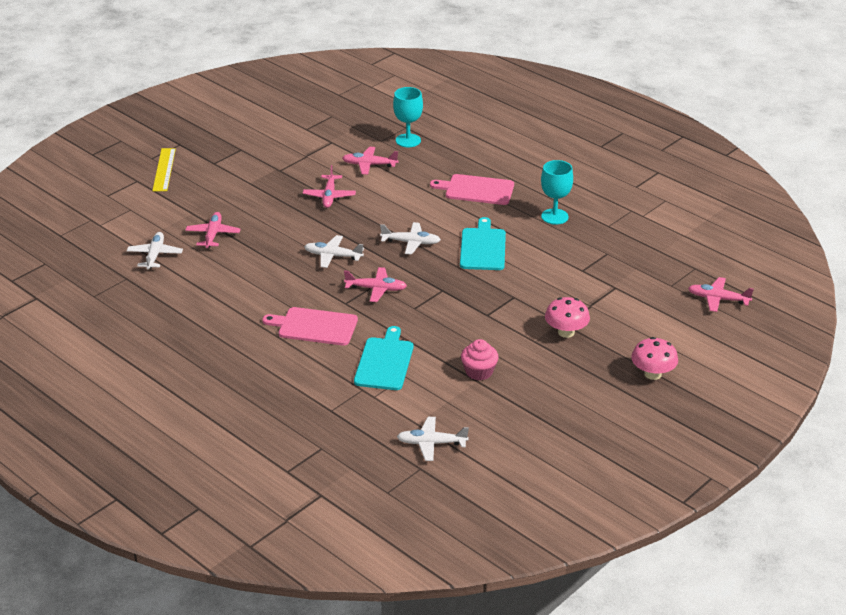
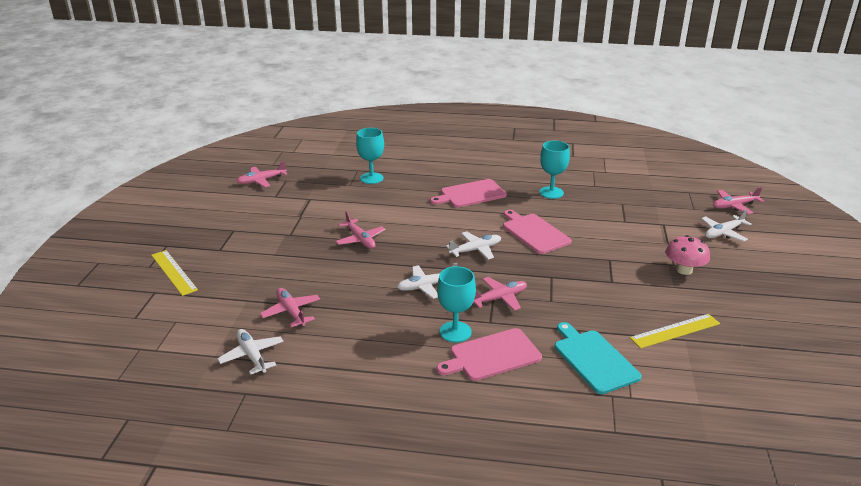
camera: 35 degrees left, 5 degrees down
(310, 299) = (455, 332): none -> turquoise goblet
(369, 165) = (363, 205): pink plane -> pink plane (261, 181)
(431, 443) = (738, 417): white plane -> white plane (723, 233)
(479, 372) = (675, 331): pink cupcake -> yellow ruler
(483, 247) = (534, 232): turquoise cutting board -> pink cutting board
(652, 374) = (784, 274): pink mushroom -> none

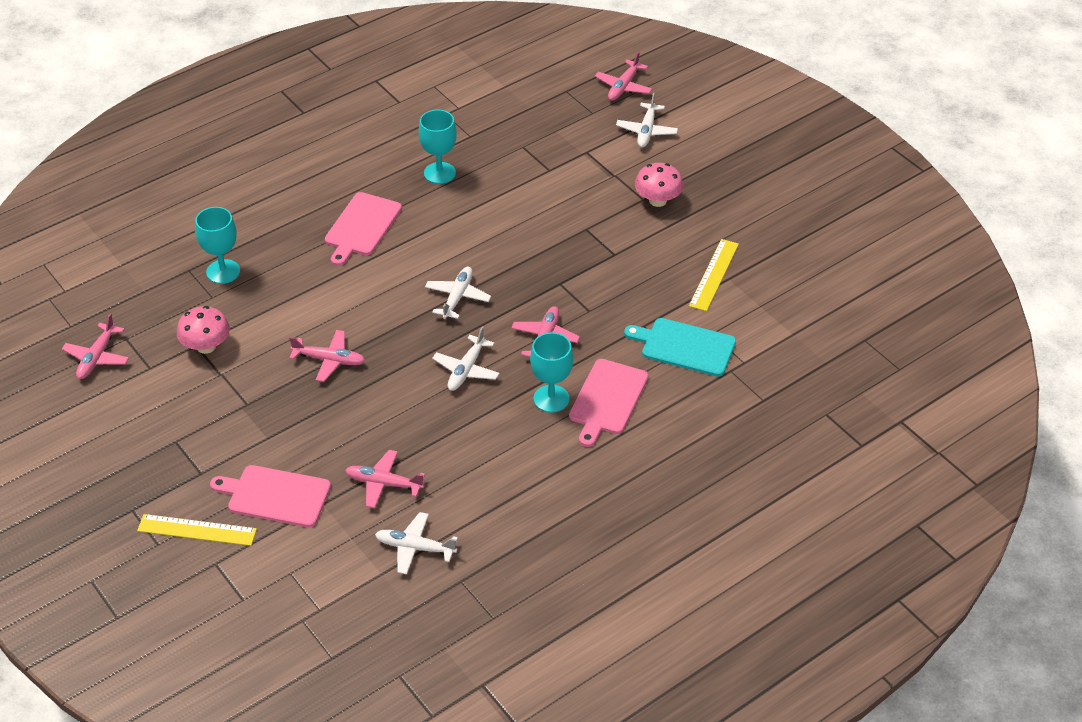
camera: 45 degrees left, 15 degrees up
(313, 202) = (206, 346): none -> pink mushroom
(534, 232) = (485, 239): pink cutting board -> pink cutting board (275, 496)

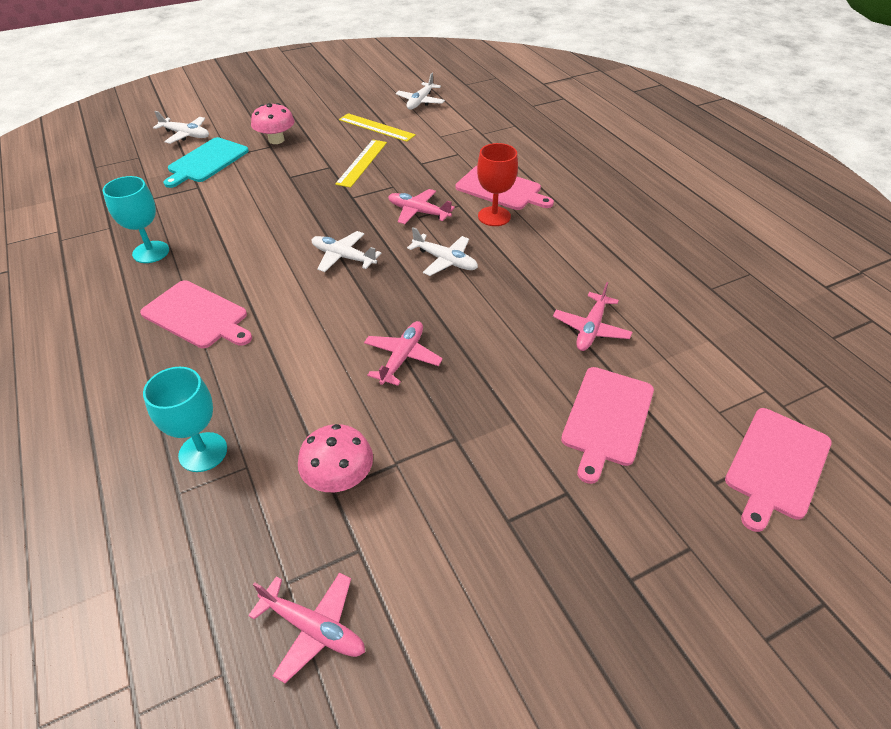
camera: 80 degrees left, 0 degrees up
(197, 530) = (664, 501): yellow ruler -> yellow ruler (362, 163)
(236, 605) = (776, 465): none -> pink cutting board
(415, 548) = (675, 314): white plane -> white plane (420, 102)
(551, 399) = (494, 216): turquoise goblet -> red goblet
(623, 86) = (118, 138): pink plane -> none
(684, 347) = (451, 148): turquoise cutting board -> turquoise cutting board (206, 161)

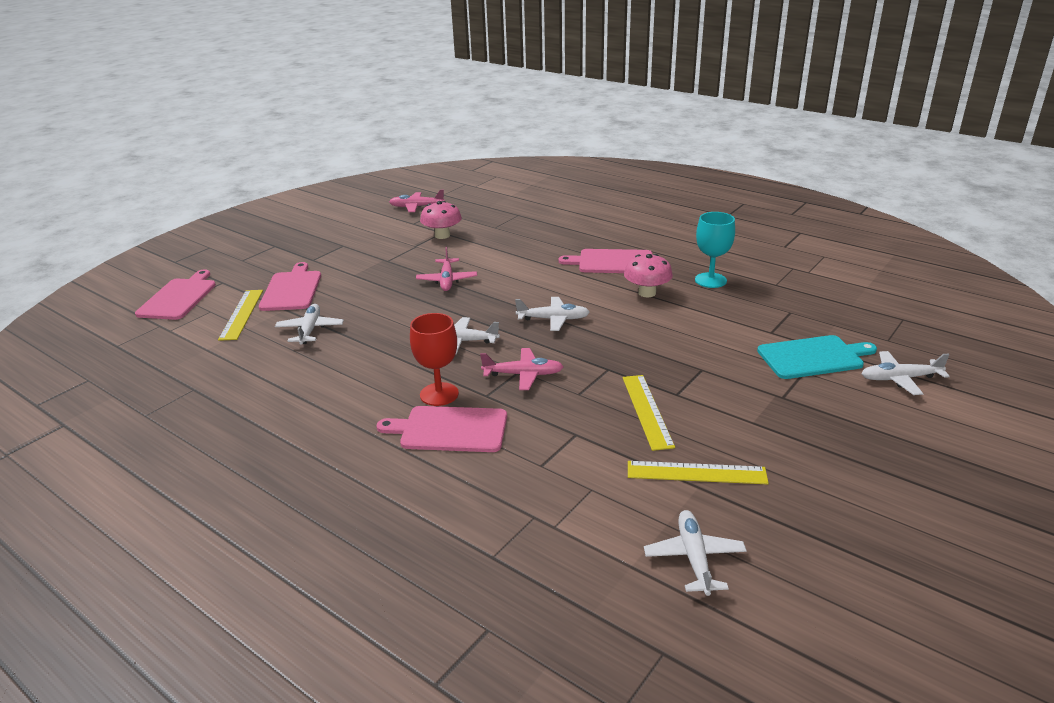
camera: 155 degrees right, 15 degrees down
(203, 452) = (523, 225): turquoise goblet -> none
(206, 161) = (813, 357): turquoise cutting board -> turquoise cutting board turned 75 degrees clockwise
(276, 140) = (790, 407): pink mushroom -> pink mushroom (647, 293)
(591, 329) = (310, 330): pink plane -> white plane
(674, 388) = (242, 314): none -> yellow ruler

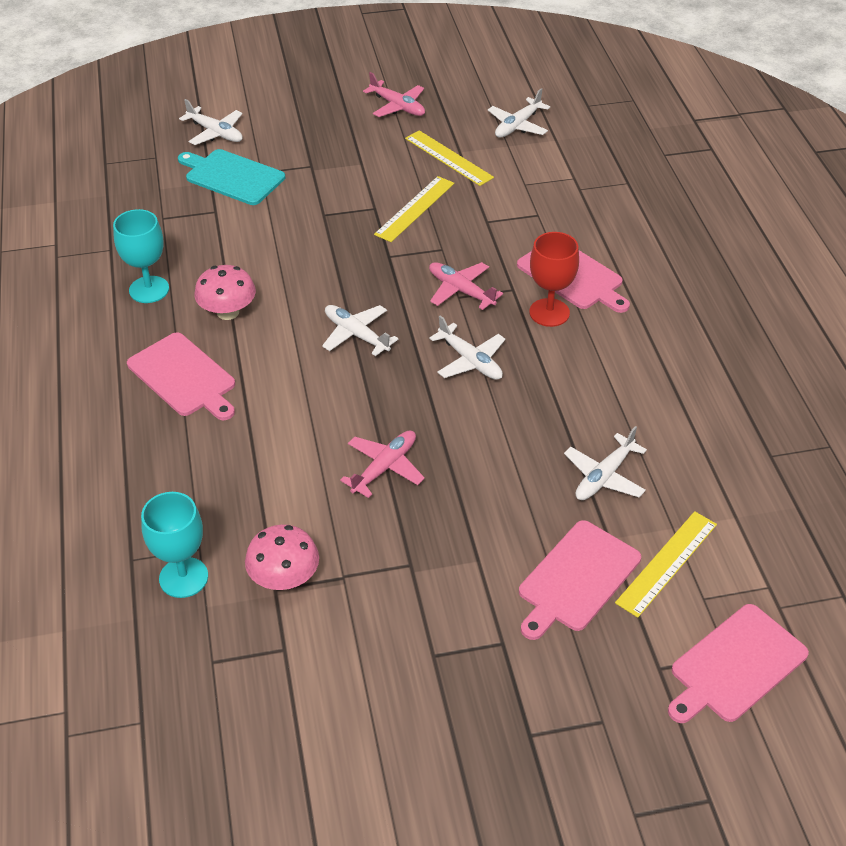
camera: 140 degrees left, 15 degrees up
(416, 207) = (226, 705): pink plane -> pink plane (397, 106)
(487, 219) = (183, 577): none -> turquoise goblet

